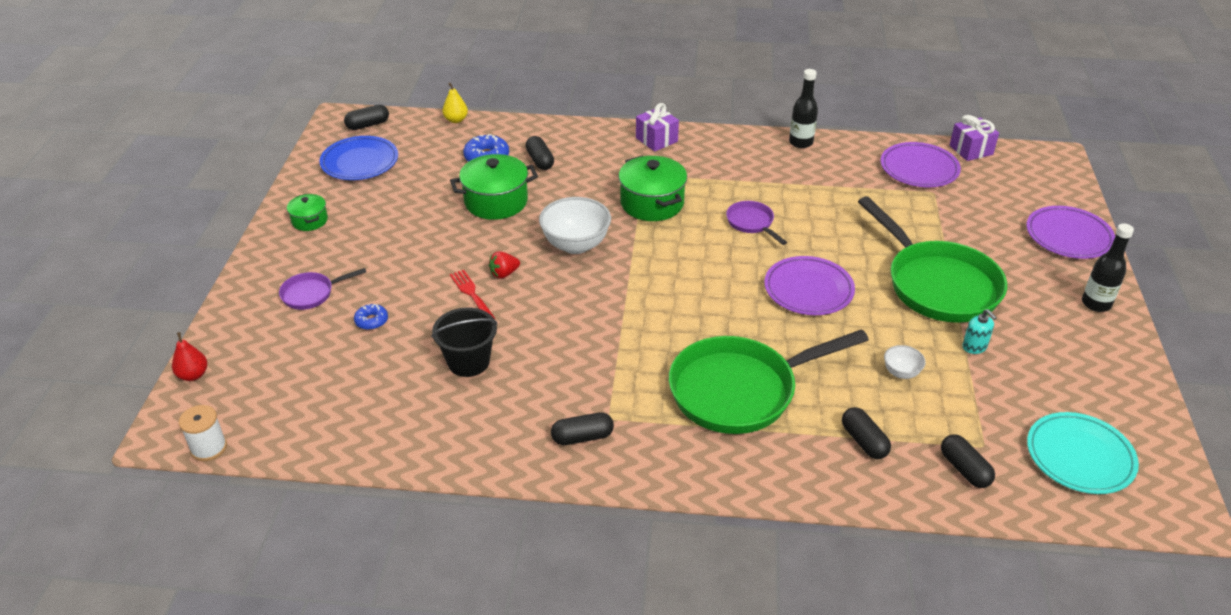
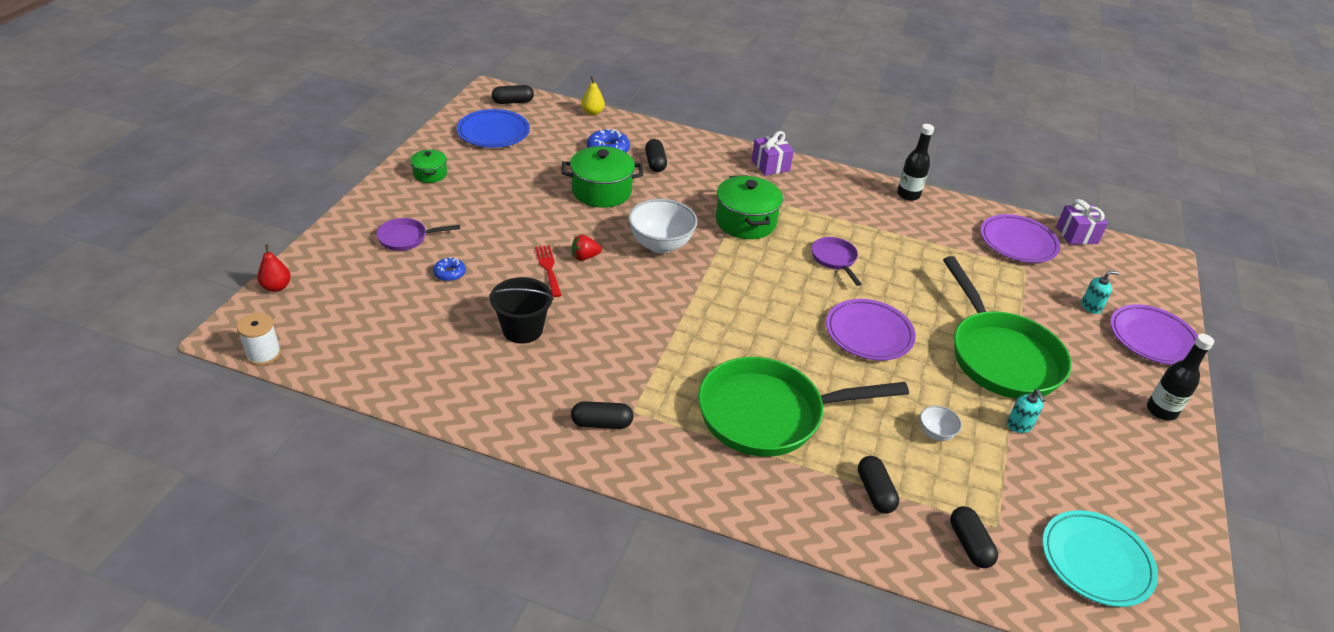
camera: 10 degrees right, 0 degrees up
(1005, 218) = (1091, 306): none -> turquoise soap dispenser

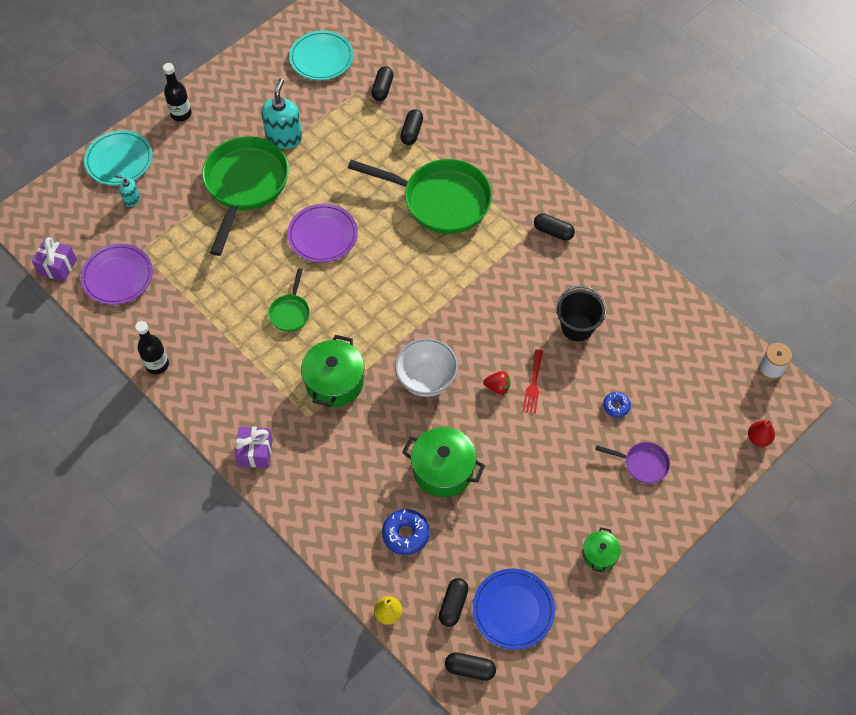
camera: 150 degrees left, 20 degrees up
(655, 163) = (368, 496): black capsule -> black capsule (453, 605)
(834, 259) = (290, 312): purple pan -> green pan
(935, 433) = (343, 151): white bowl -> none
(1019, 425) = (284, 138): turquoise soap dispenser -> turquoise soap dispenser, size x1.94
(1152, 338) = (119, 160): purple plate -> turquoise plate

